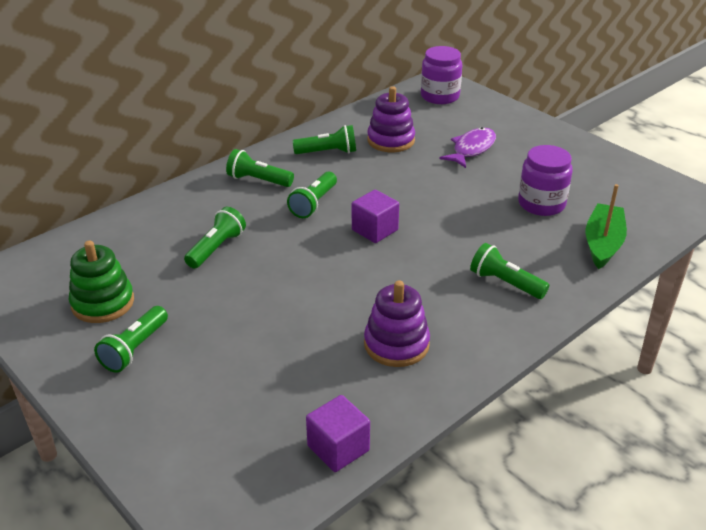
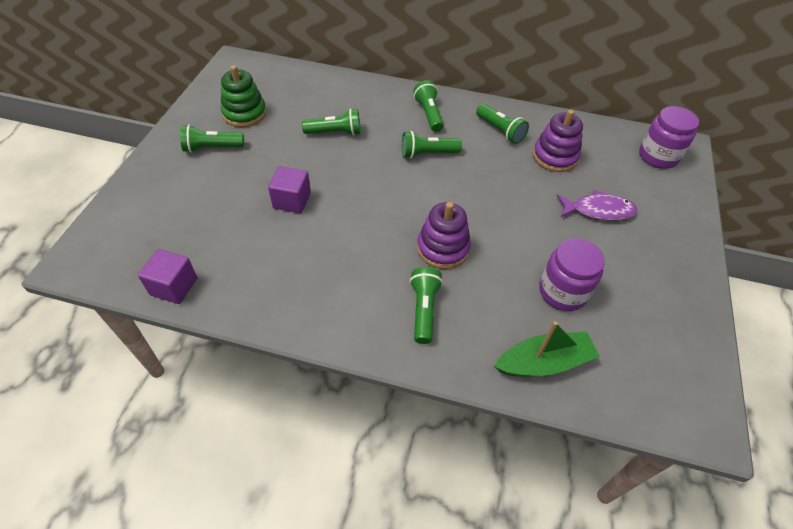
camera: 55 degrees right, 15 degrees up
(374, 230) = (425, 200): purple cube -> purple cube (292, 200)
(396, 344) = (299, 272): purple stacking toy -> purple stacking toy (443, 248)

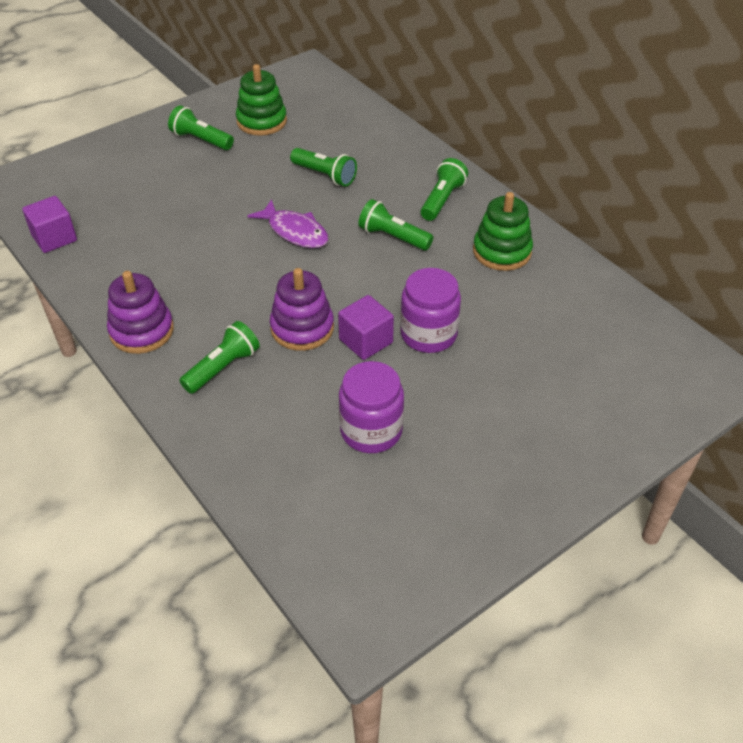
camera: 40 degrees right, 5 degrees down
(292, 200) = (217, 217): purple cube -> purple cube (366, 341)
(500, 130) = (502, 251): green flashlight -> green stacking toy
(544, 362) = (275, 474): green boat -> none
(555, 156) = (532, 307): purple stacking toy -> purple stacking toy (142, 331)
(598, 210) = (512, 383): purple fish -> purple fish (295, 232)
(658, 156) = (668, 369): purple jar -> purple jar (428, 334)

